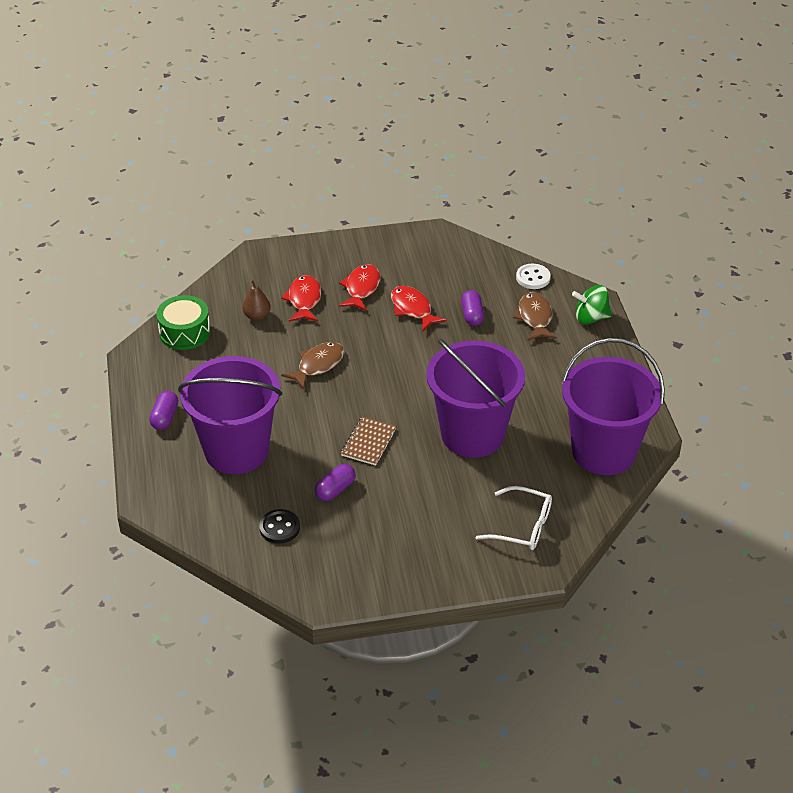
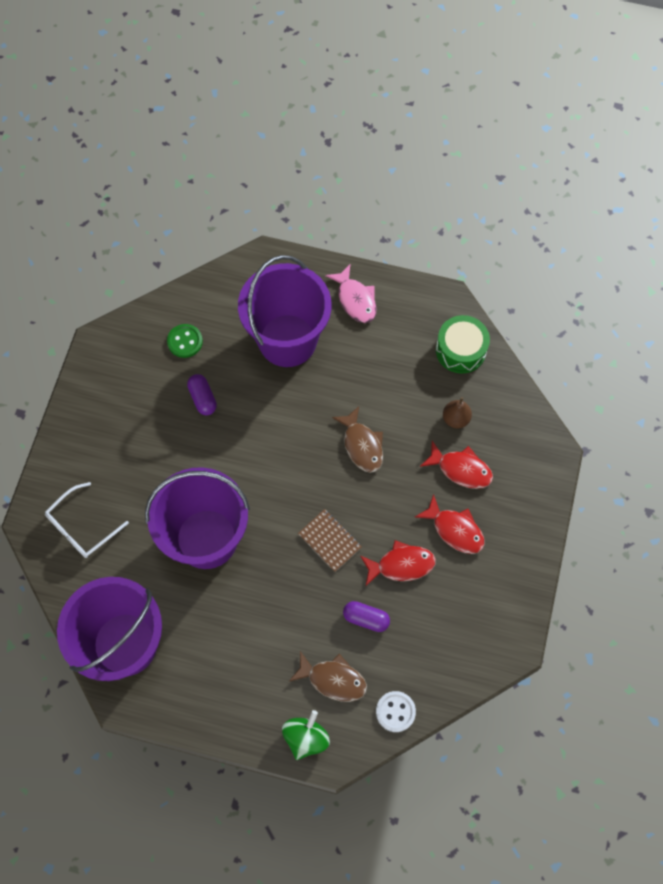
camera: 115 degrees right, 25 degrees up
(165, 417) = (355, 299): purple capsule -> pink fish
(279, 528) = (185, 341): black button -> green button
(368, 442) = (243, 447): brown notebook -> brown notebook (329, 541)

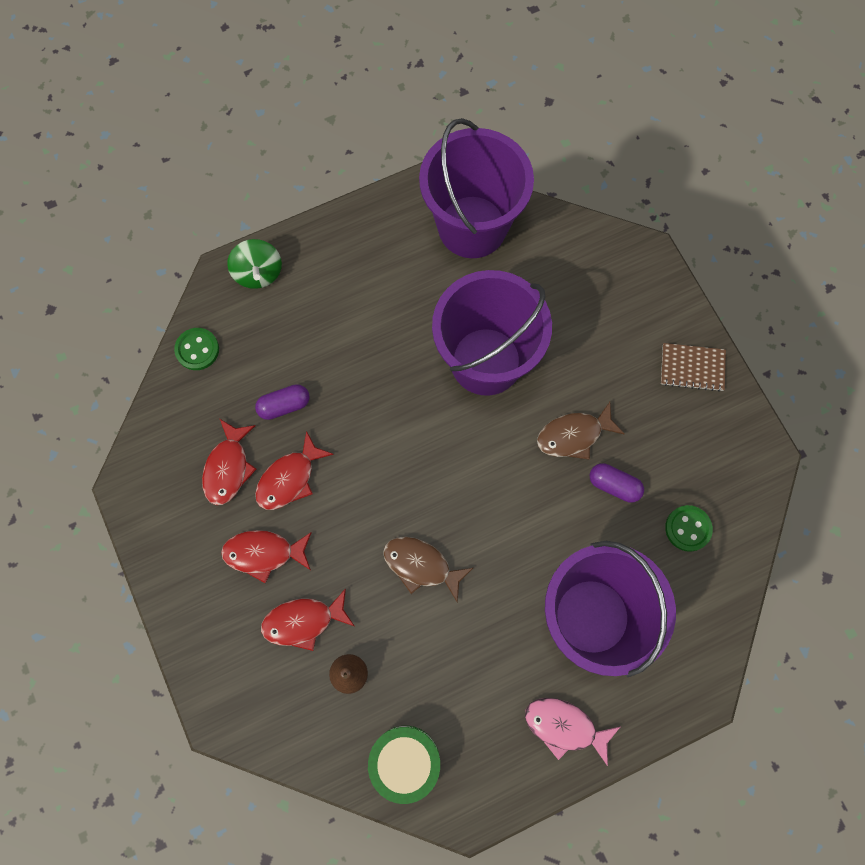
camera: 140 degrees right, 5 degrees up
(81, 527) = (602, 285): white glasses -> none
(329, 541) = (374, 447): brown notebook -> brown notebook (692, 367)
(333, 679) = (272, 333): brown fish -> brown fish (573, 435)
(395, 711) = (197, 350): white button -> green button
(437, 605) = (228, 468): none -> red fish

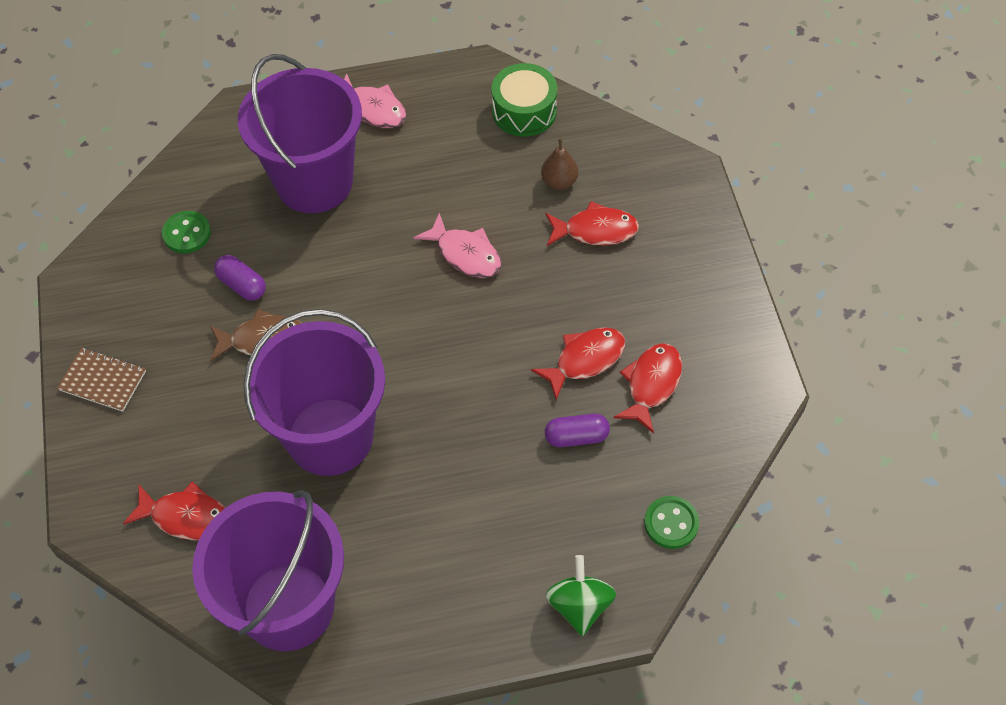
camera: 165 degrees left, 15 degrees down
(263, 553) = (625, 296): red fish -> red fish (186, 517)
(421, 565) = (465, 254): brown fish -> pink fish

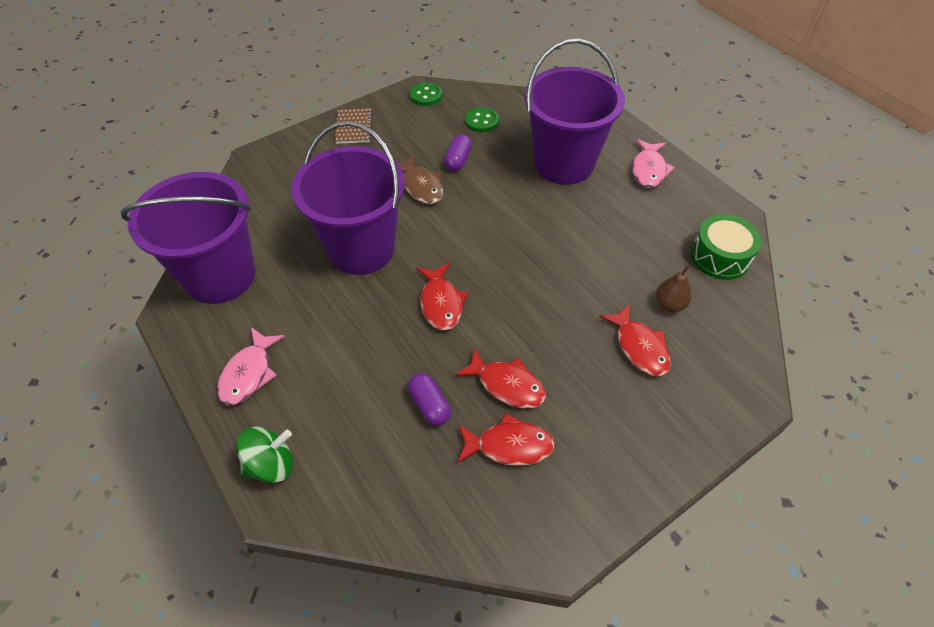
camera: 65 degrees right, 5 degrees down
(186, 517) = (271, 200): red fish -> red fish (441, 303)
(465, 254) = (559, 269): pink fish -> pink fish (249, 373)
(671, 523) = (374, 512): green button -> green button (426, 95)

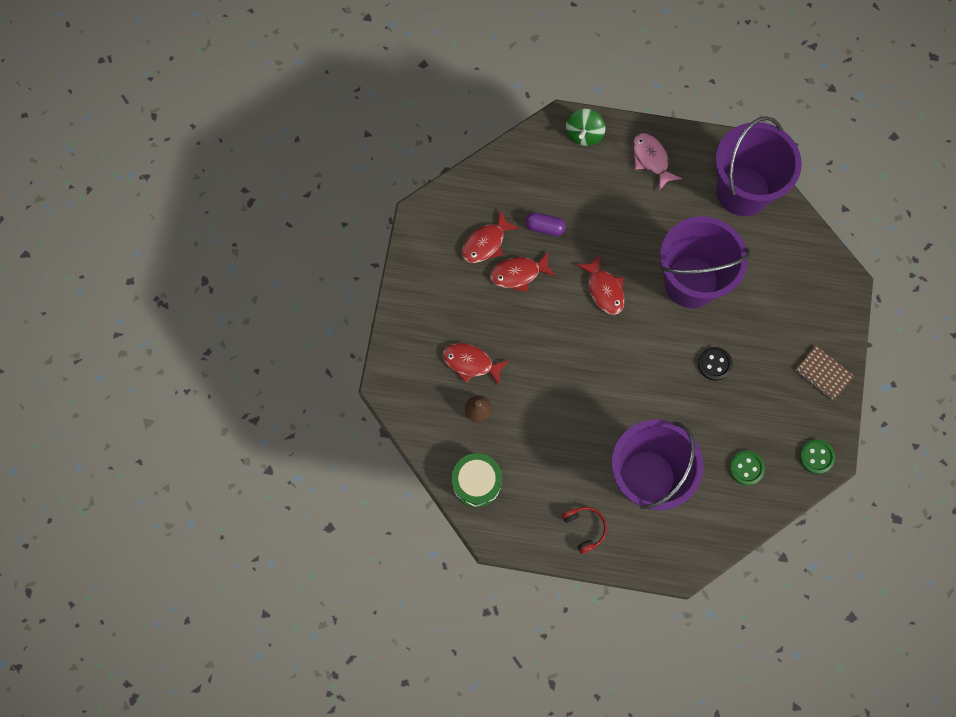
camera: 135 degrees right, 20 degrees up
(421, 186) = (714, 364): brown fish -> black button
(441, 303) = (604, 290): red fish -> red fish turned 150 degrees counterclockwise
(458, 160) = (718, 411): purple capsule -> none
(648, 170) = (585, 528): pink fish -> red headphones

